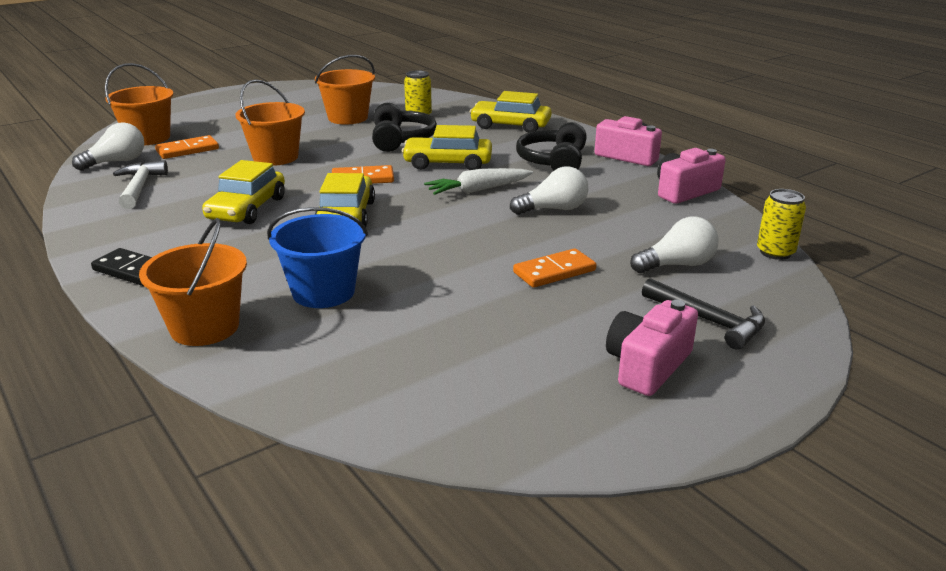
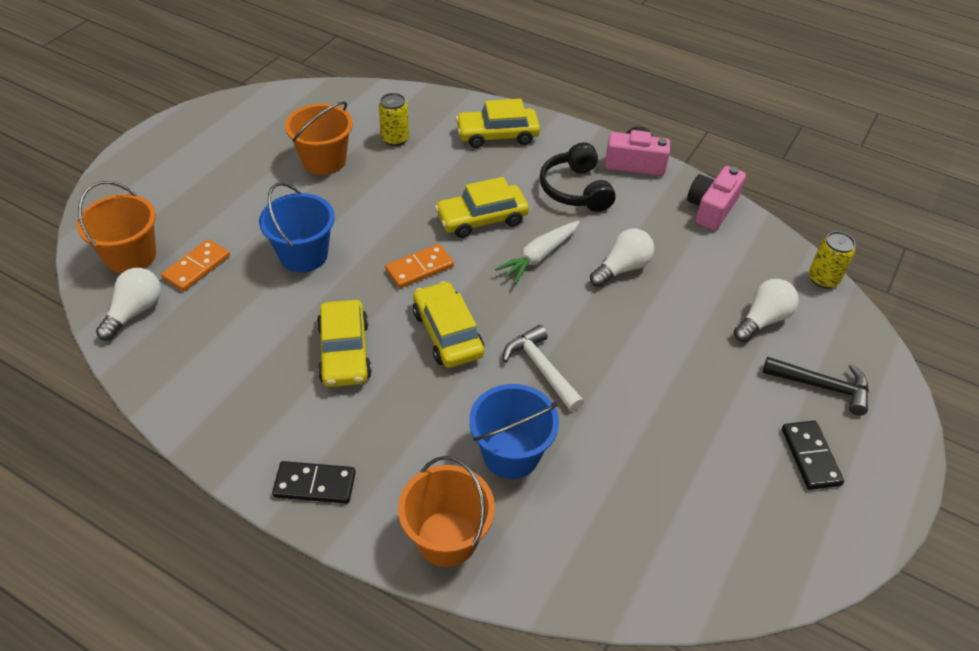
camera: 25 degrees left, 20 degrees up
(139, 187) = (202, 349): white hammer -> white hammer (541, 368)
(275, 157) = (303, 255): orange bucket -> blue bucket
(401, 140) = (408, 189): black headphones -> none
(554, 271) = (677, 360): orange domino -> none
(647, 366) = (810, 456): pink camera -> black domino

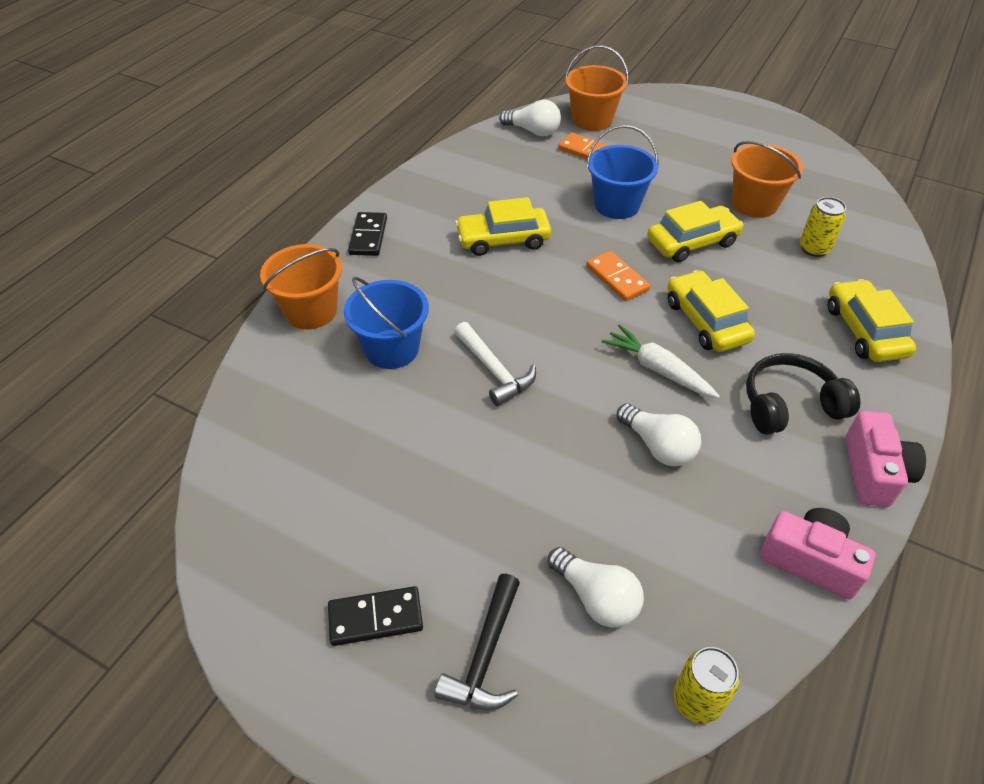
camera: 90 degrees right, 0 degrees up
(447, 333) = (533, 301): yellow car -> yellow car (692, 242)
(541, 368) = (494, 371): white hammer -> white hammer turned 90 degrees clockwise

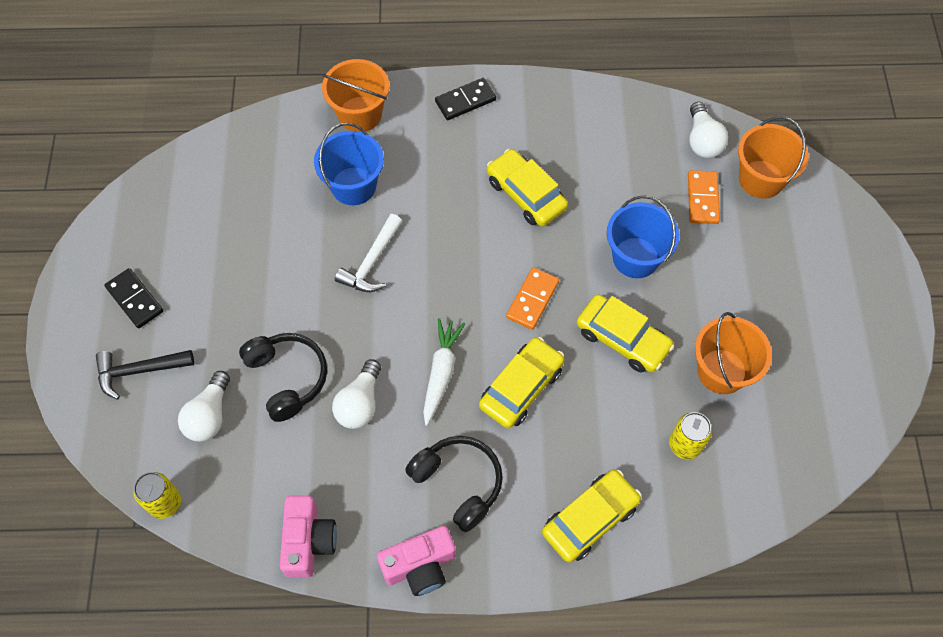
camera: 60 degrees right, 15 degrees up
(590, 498) = (287, 378): none -> black headphones

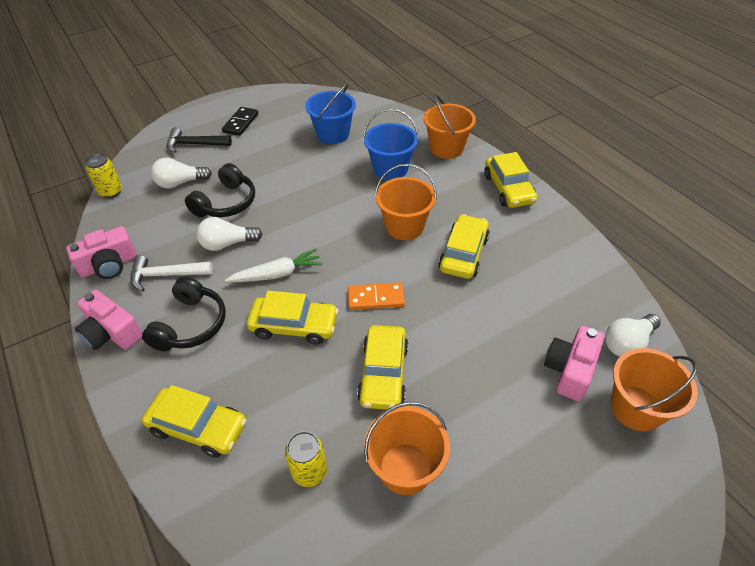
camera: 60 degrees right, 15 degrees down
(139, 371) = (195, 144): black hammer -> black hammer turned 45 degrees counterclockwise
(372, 262) = (340, 202): white hammer -> white hammer (166, 275)
(453, 223) = (404, 226): none -> orange bucket
(465, 101) = (508, 189): black domino -> yellow car
(635, 257) = (468, 347): blue bucket -> blue bucket (333, 134)
(702, 199) = (569, 370): orange domino -> pink camera

